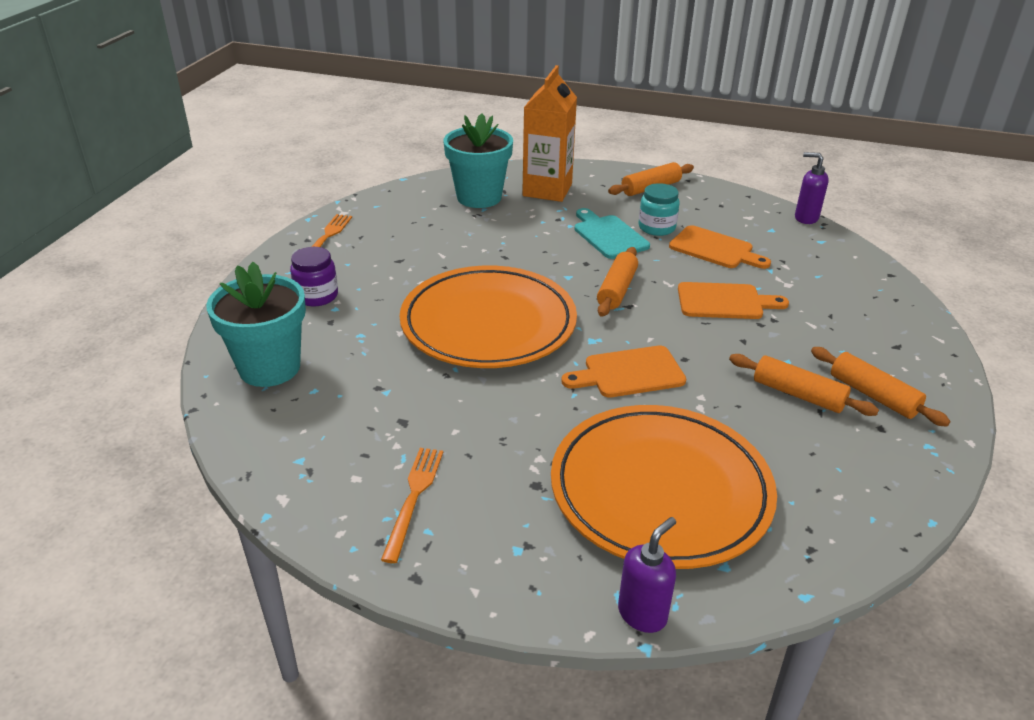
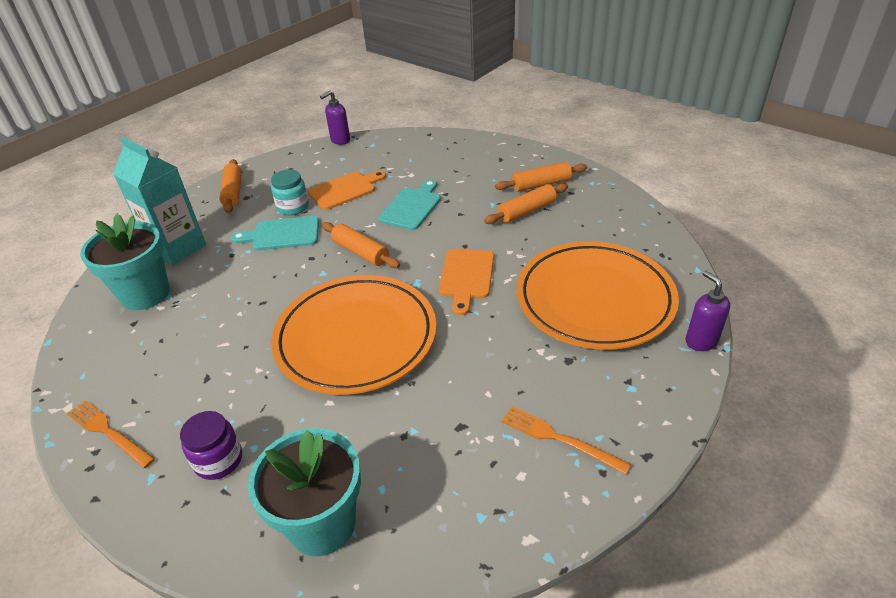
camera: 65 degrees left, 5 degrees up
(547, 190) = (177, 248): orange carton -> turquoise carton
(724, 302) = (412, 207): orange cutting board -> turquoise cutting board

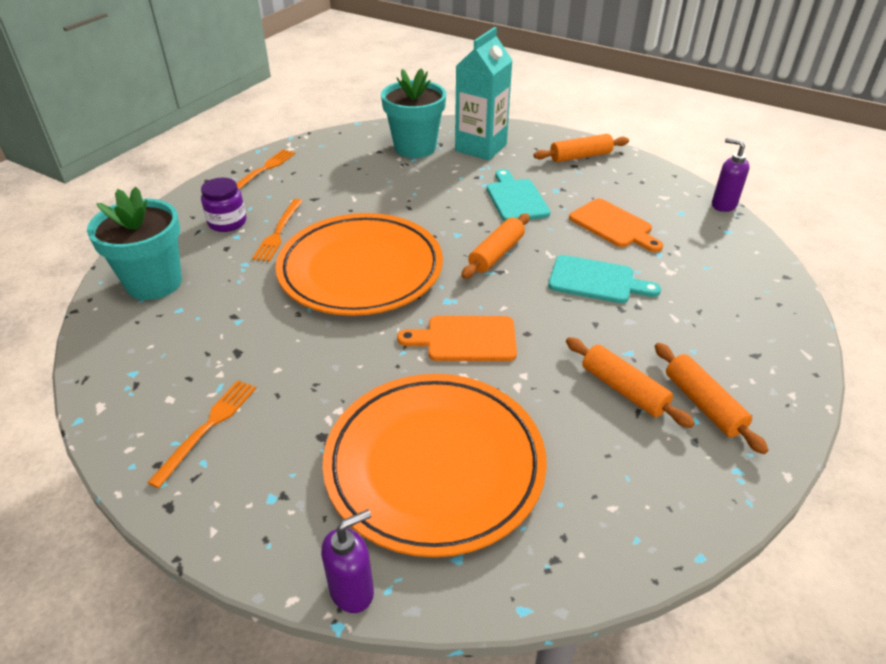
camera: 80 degrees right, 0 degrees up
(262, 407) = (278, 232): none -> orange fork
(293, 207) = (566, 196): turquoise jar -> none

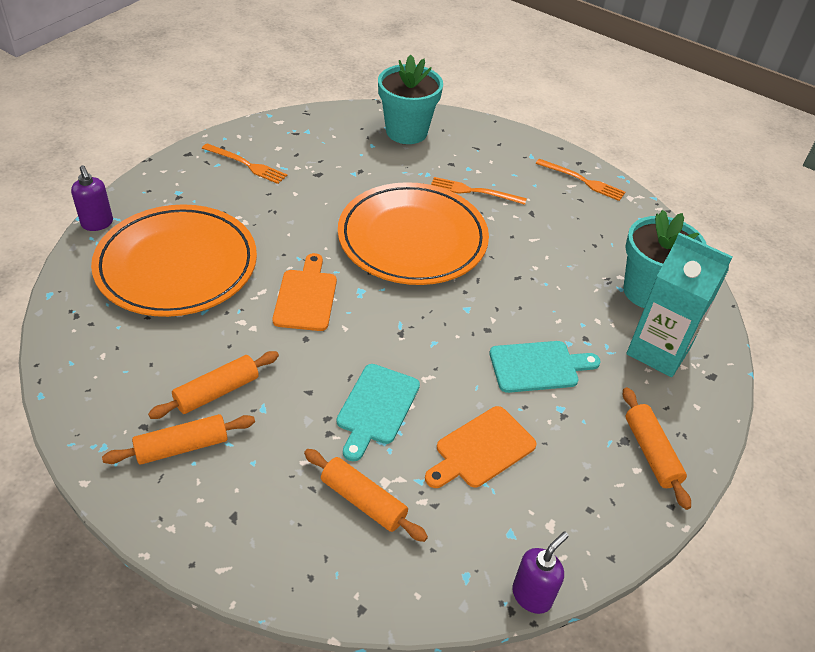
camera: 90 degrees right, 5 degrees up
(227, 222) = (490, 163): purple jar -> none
(496, 254) = (430, 334): orange rolling pin -> orange rolling pin (363, 501)

